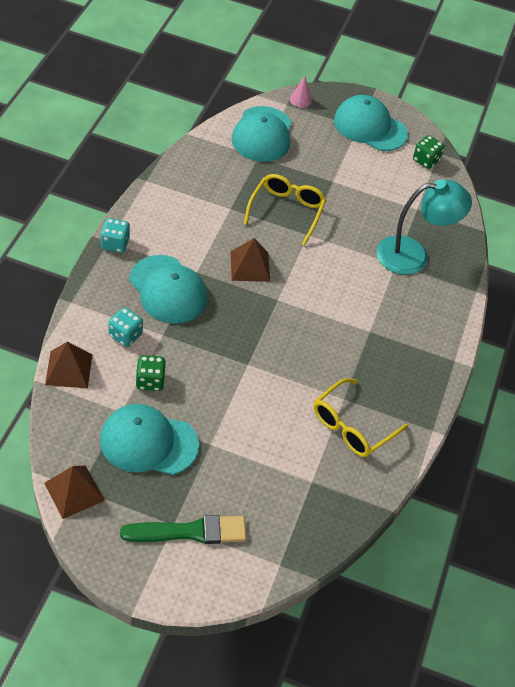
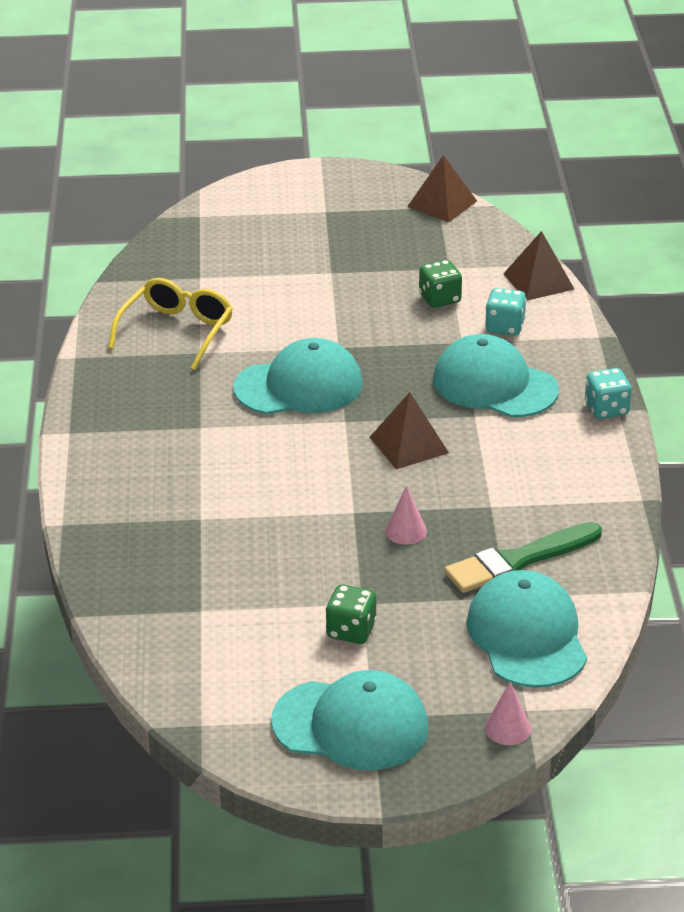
camera: 165 degrees right, 15 degrees down
(148, 442) = (399, 254): turquoise cap -> turquoise cap (299, 386)
(190, 532) = (305, 211): green brush -> green brush (518, 560)
(286, 211) = (406, 531): yellow glasses -> pink cone
(413, 255) = (178, 539): turquoise lamp -> none
(426, 160) = (219, 700): green dice -> green dice (351, 631)

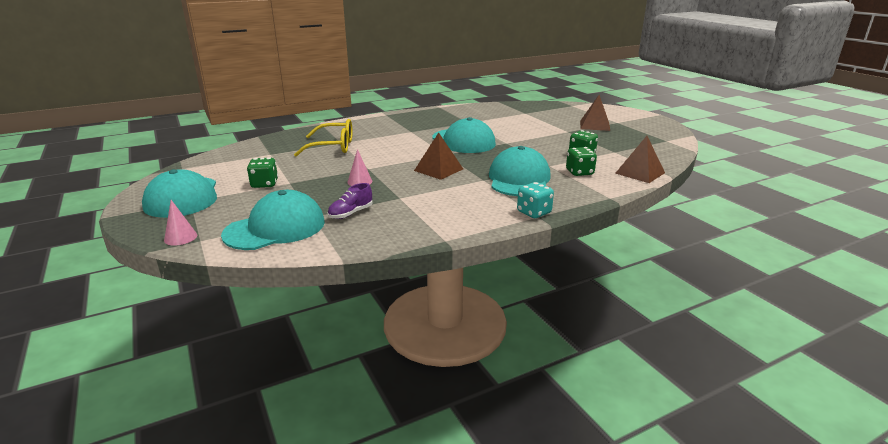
camera: 65 degrees right, 10 degrees down
(176, 332) = (478, 116): yellow glasses -> yellow glasses (332, 147)
(442, 204) = (671, 140): brown pyramid -> brown pyramid (594, 125)
(504, 327) = (579, 172): turquoise dice -> green dice
(518, 560) = (351, 213): green brush -> purple shoe

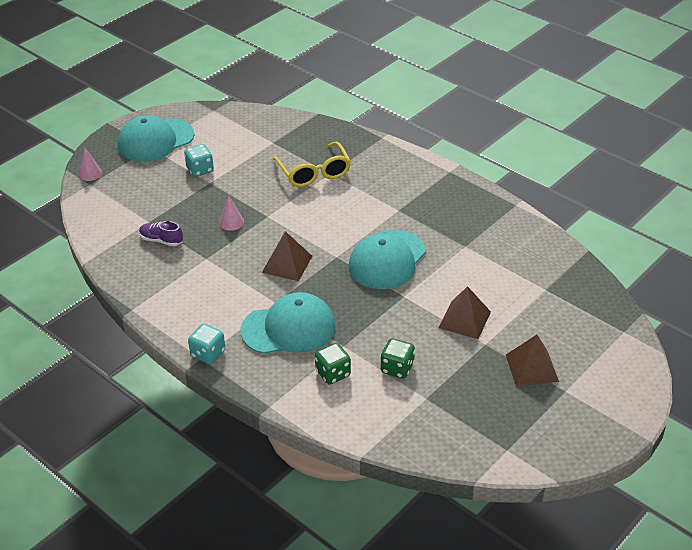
camera: 70 degrees right, 15 degrees up
(264, 184) = (200, 170): green dice -> turquoise dice
(275, 228) = (120, 211): turquoise cap -> none
(640, 173) = (358, 427): brown pyramid -> brown pyramid (464, 319)

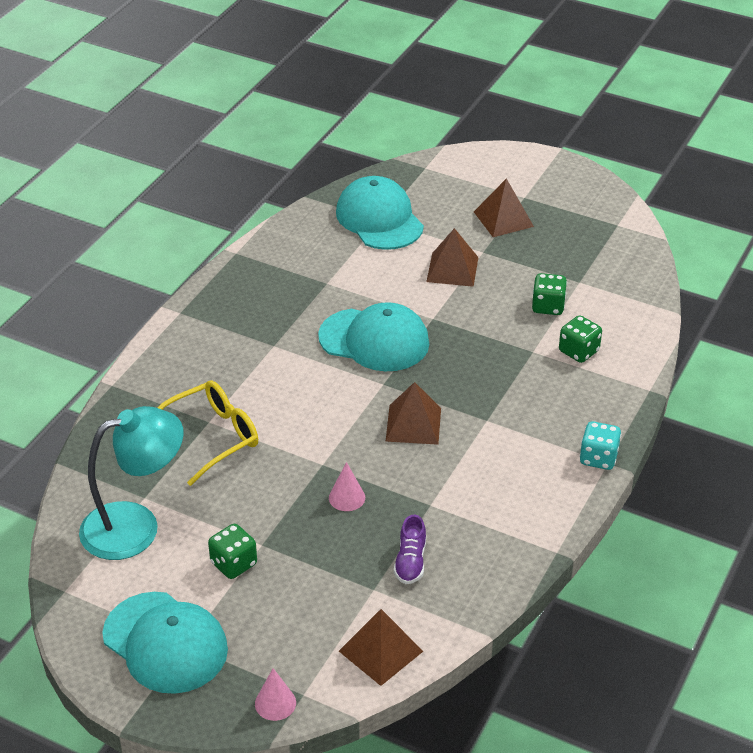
camera: 105 degrees left, 0 degrees up
(100, 217) = (380, 651): none -> brown pyramid
(200, 170) = (233, 564): turquoise dice -> green dice
(250, 137) = (136, 526): none -> turquoise lamp
(288, 328) = (526, 399): turquoise cap -> turquoise cap (379, 219)

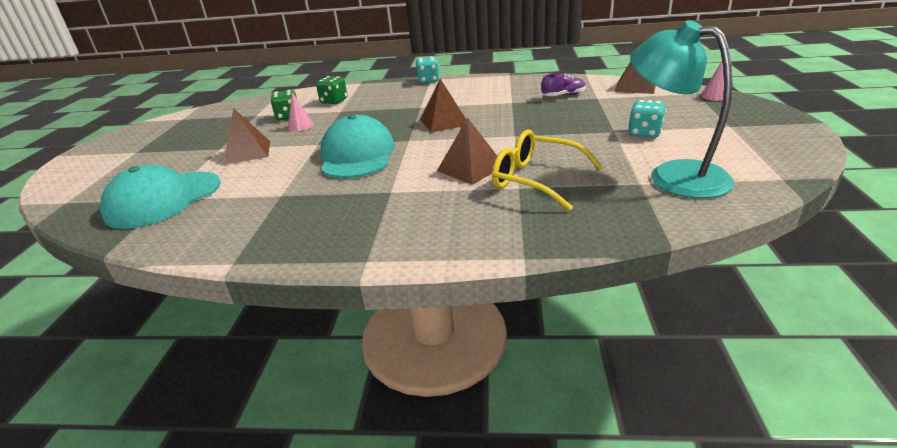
camera: 110 degrees left, 10 degrees down
(165, 643) = (743, 131): turquoise cap -> none
(233, 564) = (644, 133): green dice -> turquoise dice
(347, 497) = (536, 121): pink cone -> pink cone (300, 126)
(503, 219) = (170, 151): brown pyramid -> brown pyramid (470, 168)

